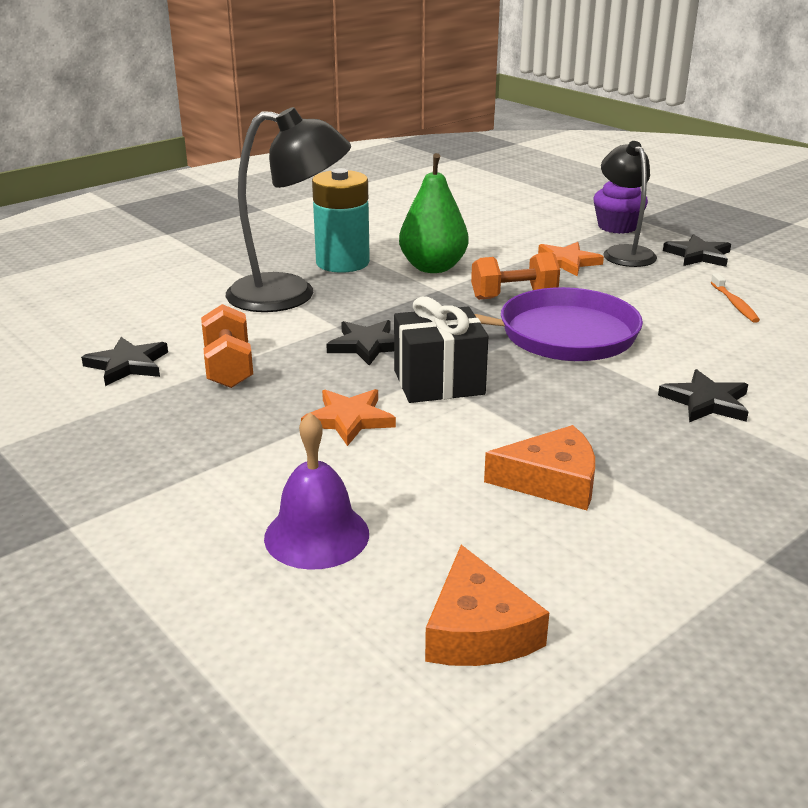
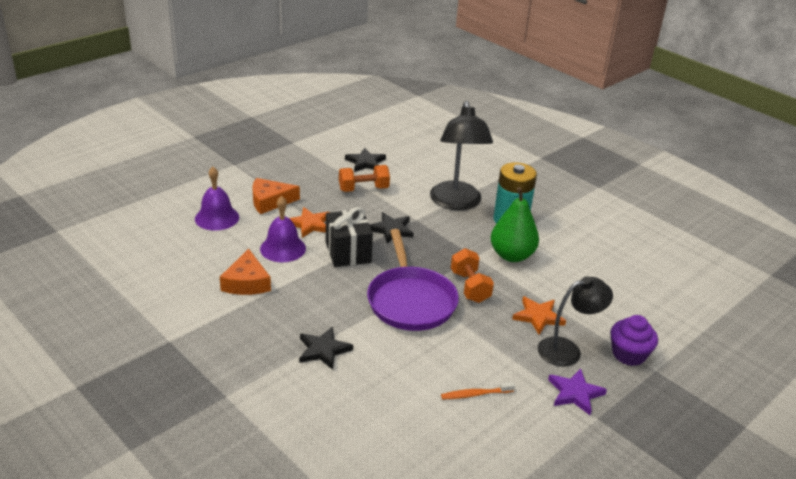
camera: 85 degrees right, 5 degrees up
(432, 446) = (283, 248): none -> purple bell
(478, 630) = (147, 255): orange cheese -> orange cheese (270, 201)
(698, 255) = (575, 393): black star -> purple star

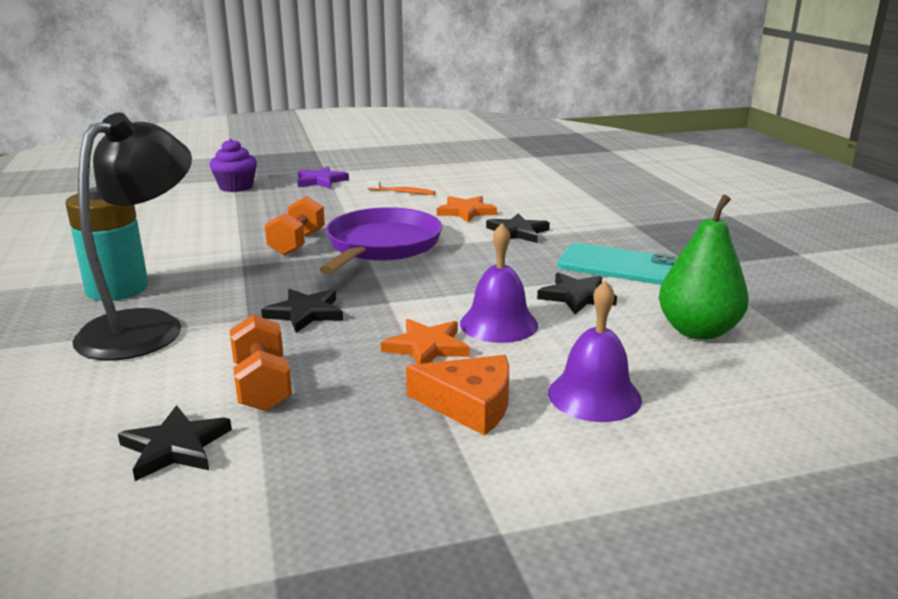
camera: 150 degrees left, 10 degrees down
(227, 325) = (618, 265): none -> turquoise phone
(246, 282) = (577, 296): orange cheese -> black star
(348, 252) = (404, 300): black gift -> none
(363, 189) = (262, 386): orange dumbbell -> orange dumbbell turned 60 degrees clockwise
(511, 255) = (196, 257): green pear -> green pear (697, 331)
(538, 317) = (268, 215): orange star -> orange star (466, 212)
(567, 350) = (282, 196): black lamp -> none

